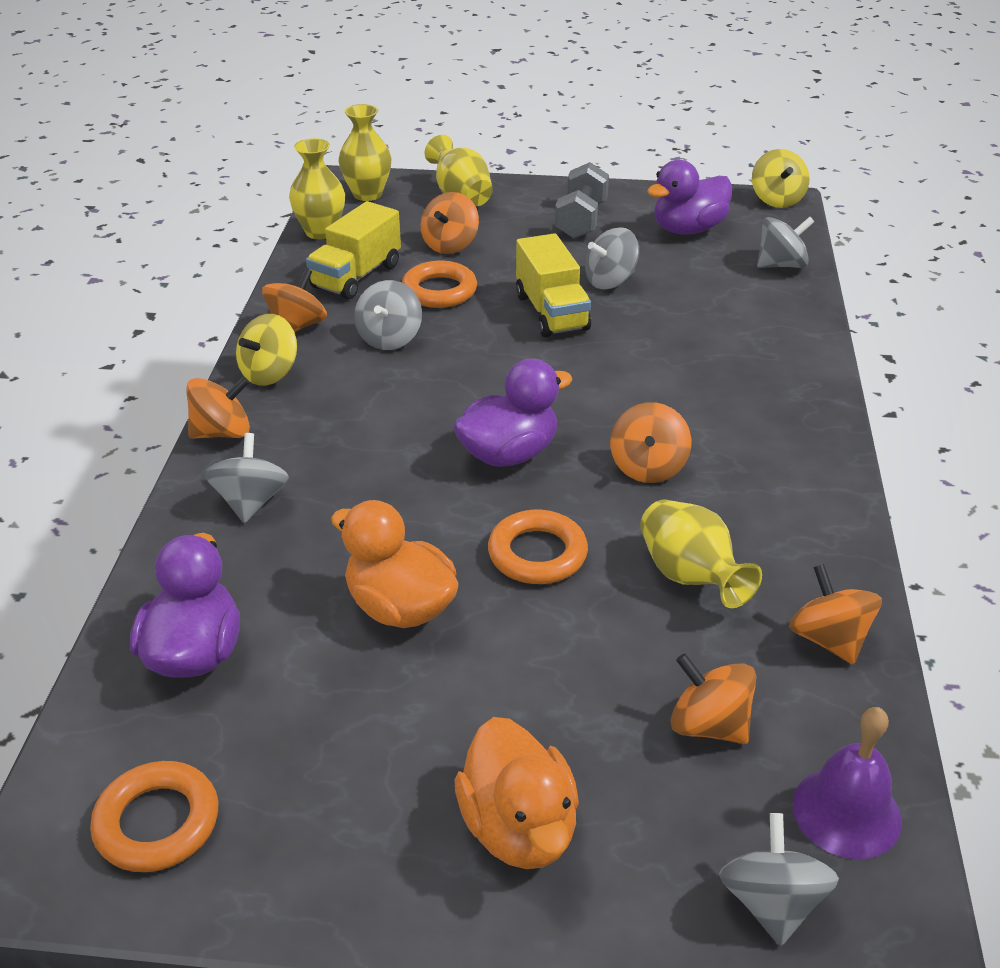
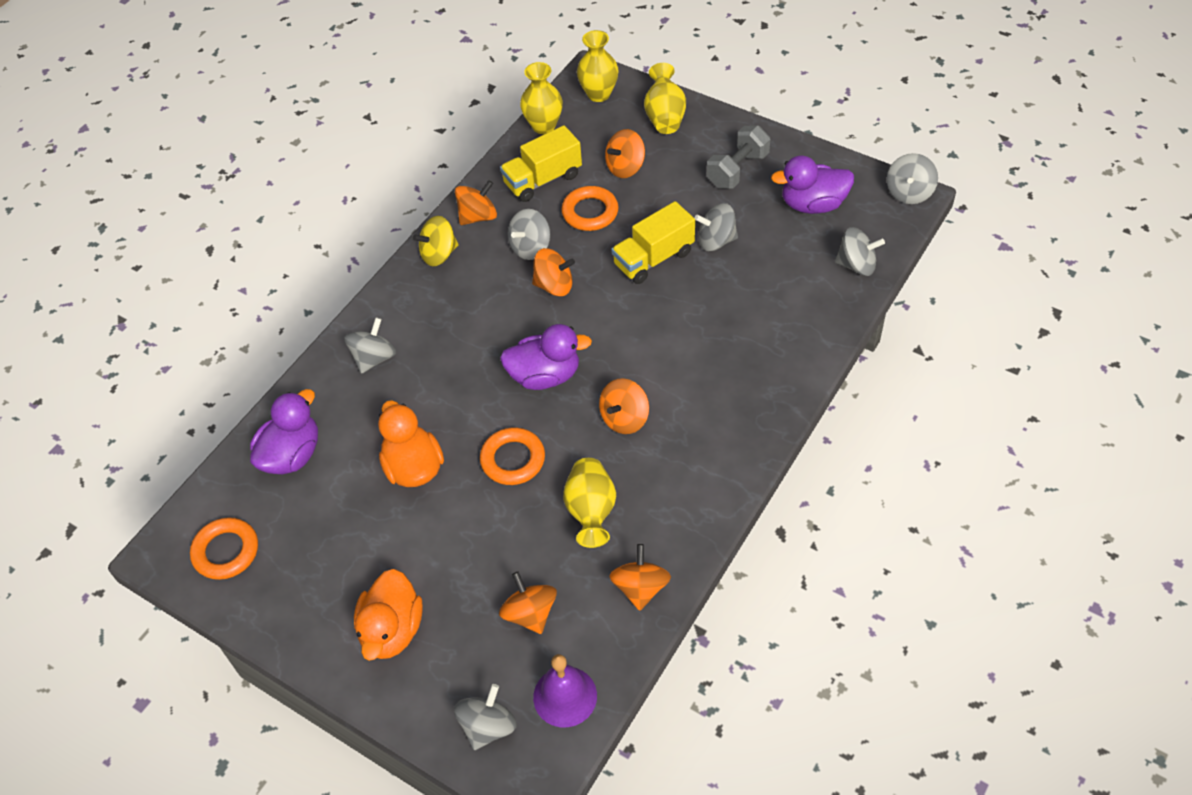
camera: 30 degrees right, 15 degrees up
(222, 432) = (385, 296): orange spinning top -> orange spinning top (554, 285)
(551, 312) = (653, 258): yellow truck -> yellow truck turned 45 degrees clockwise
(777, 200) = (909, 192): yellow spinning top -> grey spinning top

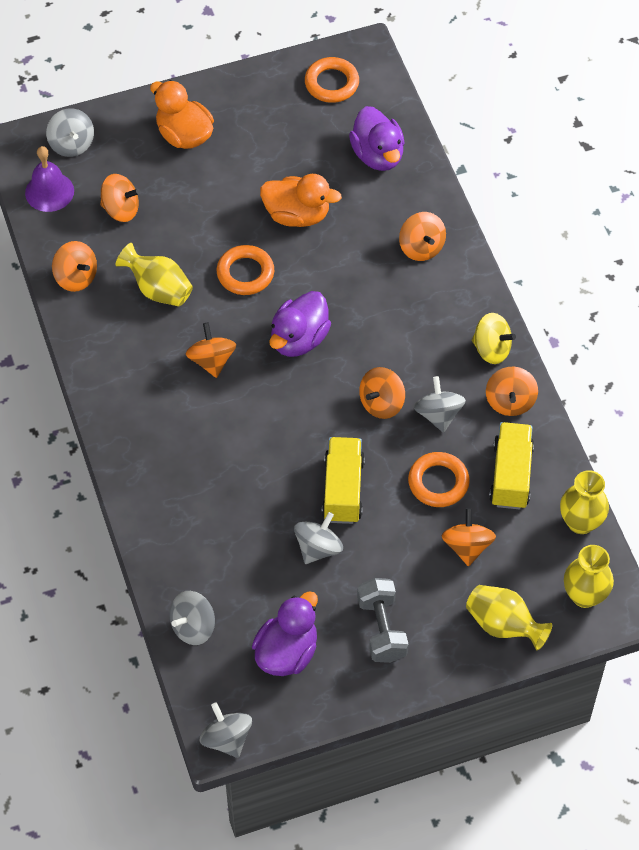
camera: 125 degrees right, 5 degrees up
(374, 358) = (421, 247): grey spinning top -> orange spinning top
(439, 254) = (491, 349): yellow spinning top -> yellow spinning top turned 105 degrees clockwise

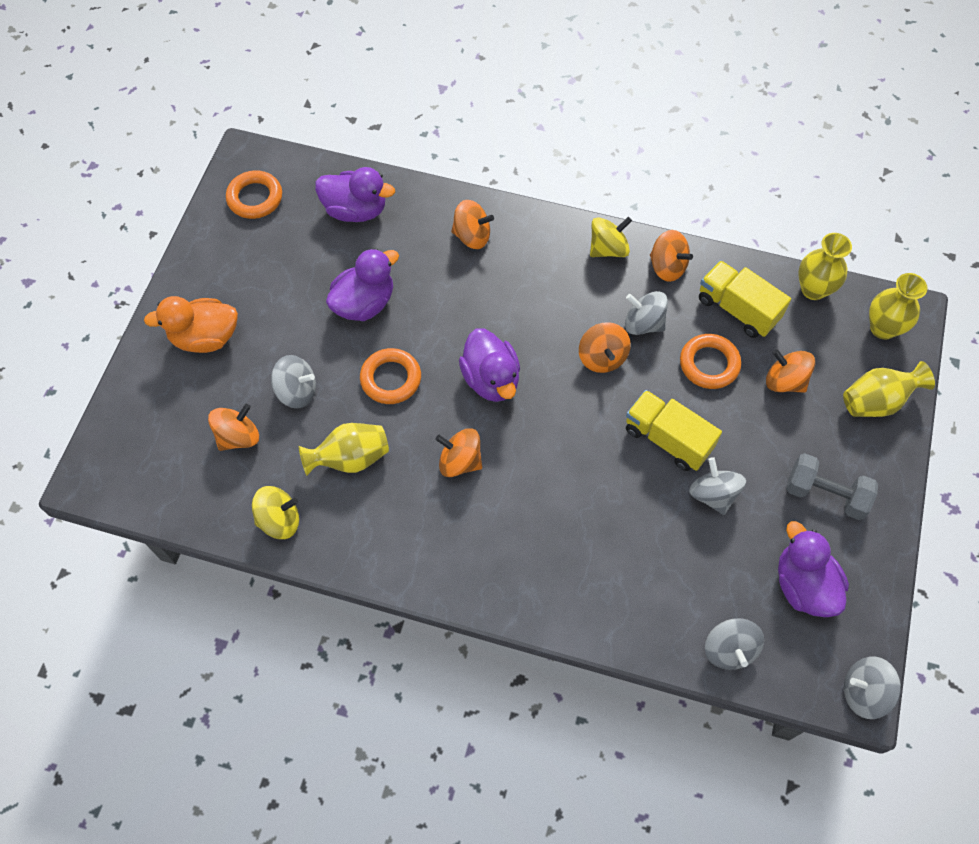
camera: 55 degrees left, 5 degrees up
(49, 191) = (165, 485): purple bell -> none
(72, 144) = (130, 434): grey spinning top -> grey spinning top (297, 391)
(76, 277) = (279, 520): orange spinning top -> yellow spinning top
(297, 215) = (364, 303): orange duck -> purple duck

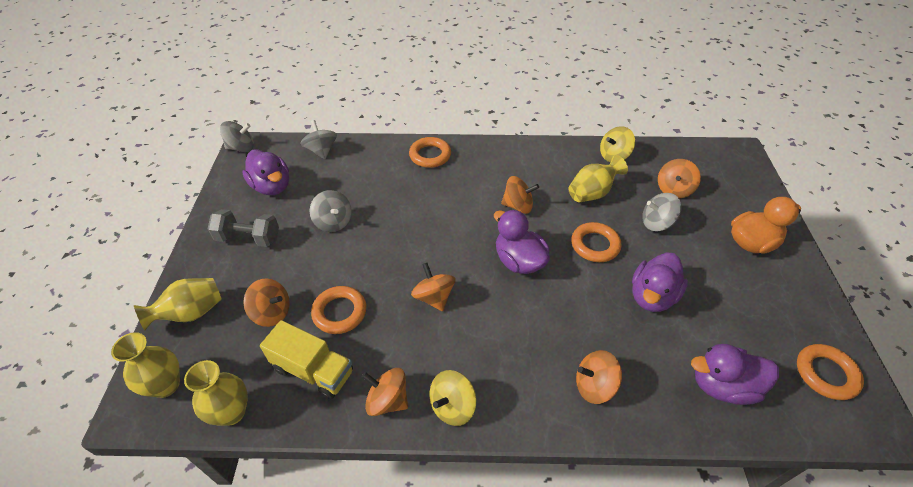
camera: 165 degrees right, 15 degrees down
(557, 593) = (430, 155): none -> orange ring
(643, 323) = (403, 335): grey spinning top -> none
(667, 439) = (370, 249): yellow truck -> none

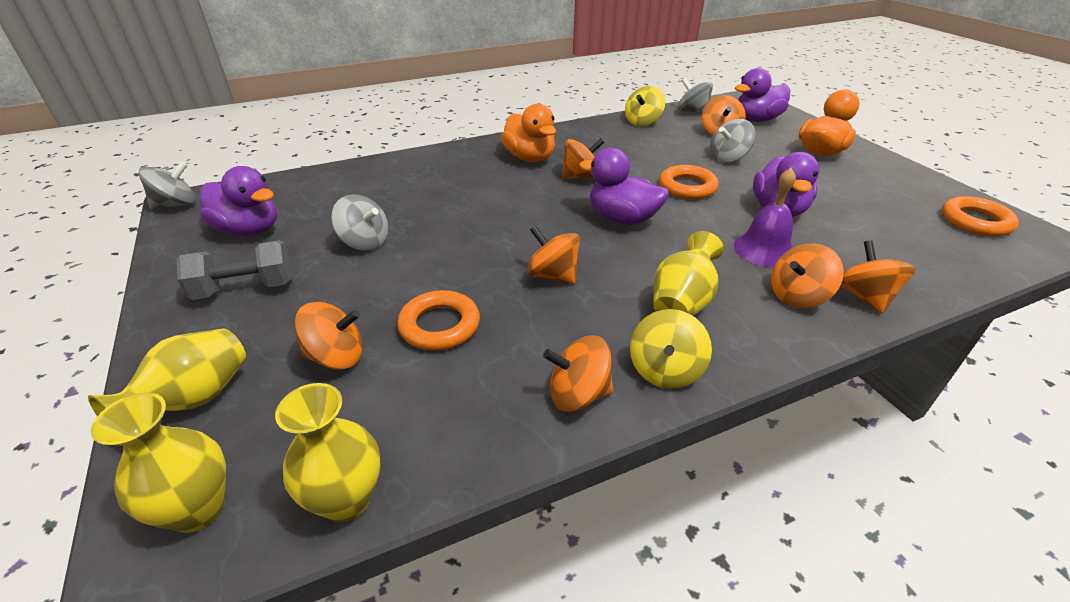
camera: 25 degrees left, 10 degrees down
(313, 370) = (447, 399): yellow truck -> none
(321, 151) = (301, 184): grey spinning top -> grey spinning top (692, 112)
(430, 155) = (447, 160): orange ring -> none
(492, 172) = (530, 158): none -> orange duck
(592, 193) = (647, 151): yellow vase -> yellow vase (682, 303)
(605, 332) = (764, 249): none -> purple bell
(647, 407) = (864, 297): none -> orange spinning top
(722, 386) = (908, 256): purple duck -> purple duck (756, 120)

